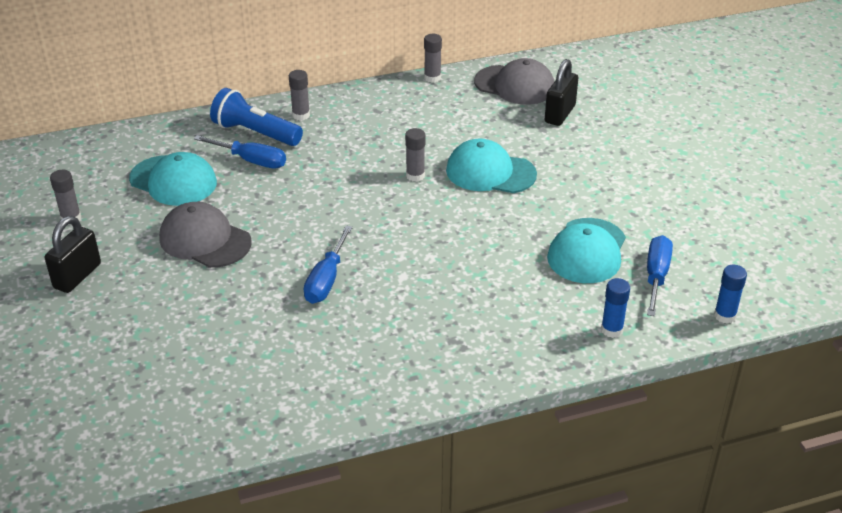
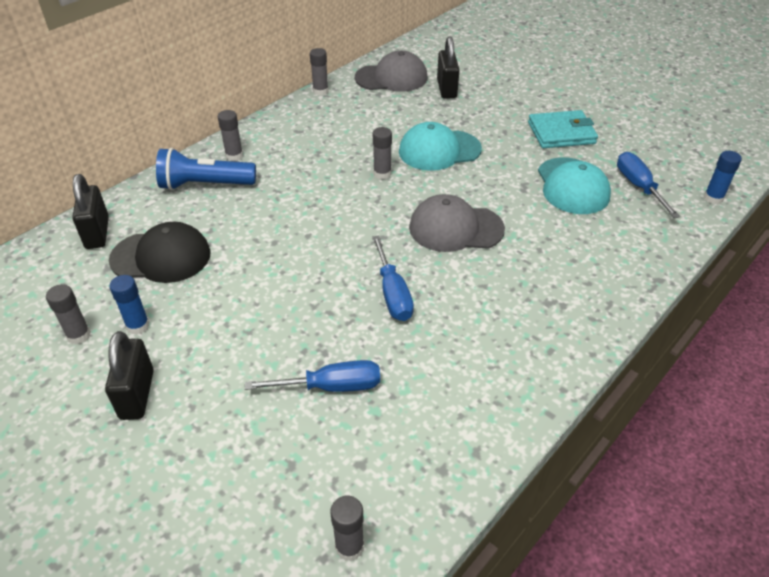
camera: 30 degrees left, 5 degrees up
(132, 436) = (349, 547): none -> grey glue stick
(142, 144) = (97, 233): none -> black padlock
(173, 181) = (161, 257): turquoise cap -> black cap
(205, 240) = (243, 302): grey cap -> grey cap (455, 228)
(251, 161) = (223, 211): blue screwdriver -> blue screwdriver (331, 387)
(612, 330) = (653, 241): blue glue stick -> blue glue stick (138, 326)
(633, 197) = (561, 133): none -> turquoise wallet

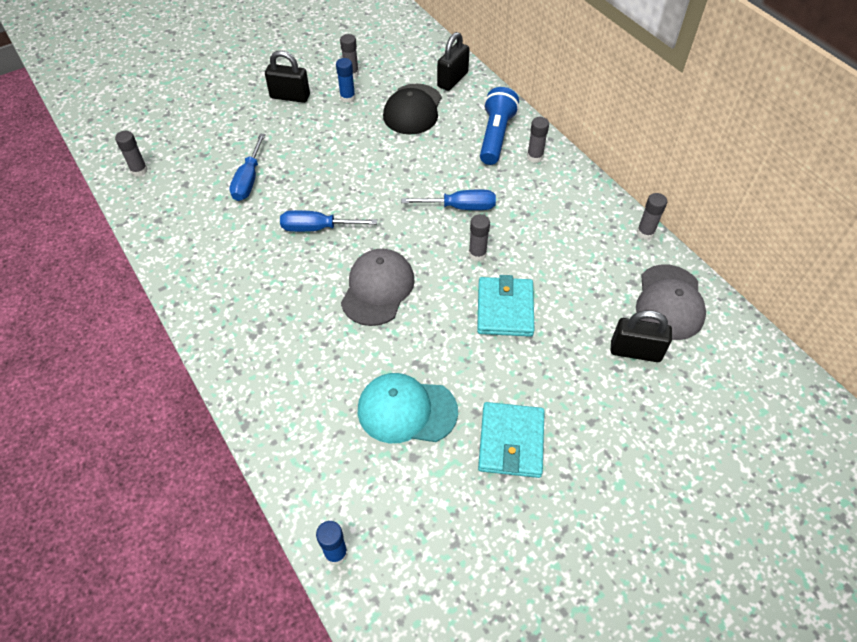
camera: 105 degrees right, 10 degrees up
(97, 233) = (452, 80): black padlock -> black padlock turned 60 degrees counterclockwise
(439, 150) = (505, 309): turquoise cap -> turquoise wallet
(638, 187) = (383, 479): blue screwdriver -> blue screwdriver (460, 207)

